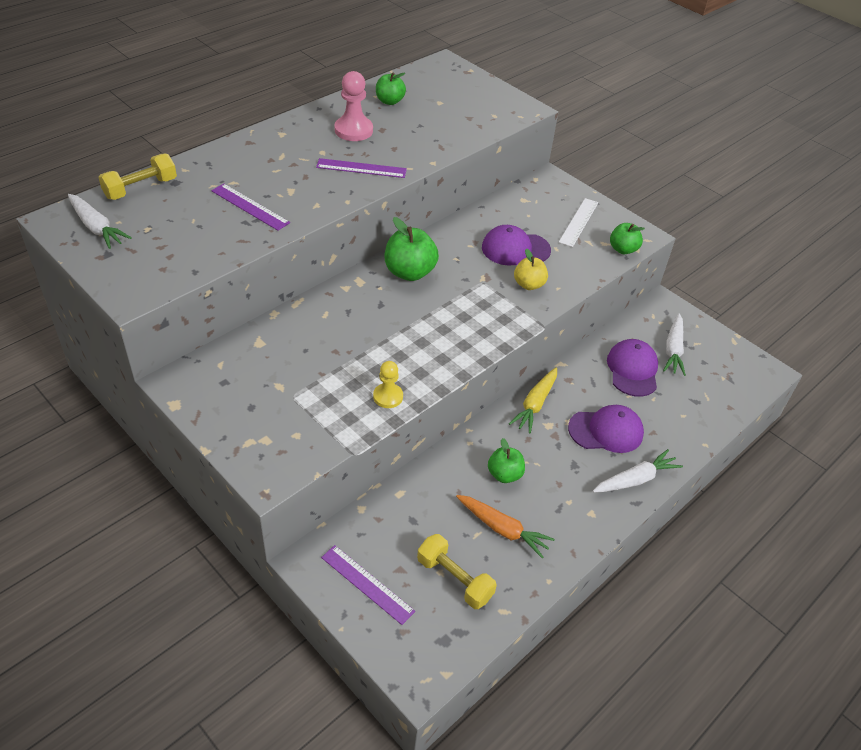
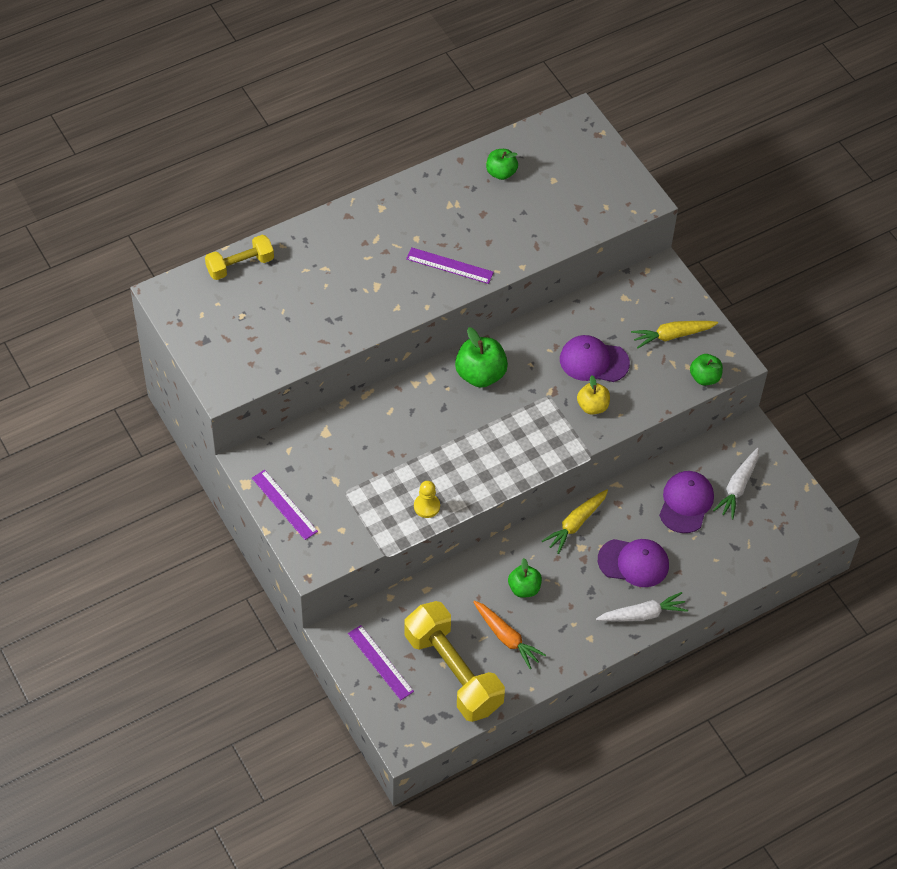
camera: 15 degrees right, 10 degrees up
(97, 227) = (198, 308): white carrot -> none
(250, 207) = (336, 301): purple ruler -> purple ruler (284, 505)
(353, 130) = (454, 212): pink pawn -> none
(454, 579) = (453, 672): yellow dumbbell -> yellow dumbbell, size x1.78
(578, 222) = (672, 336): white ruler -> yellow carrot

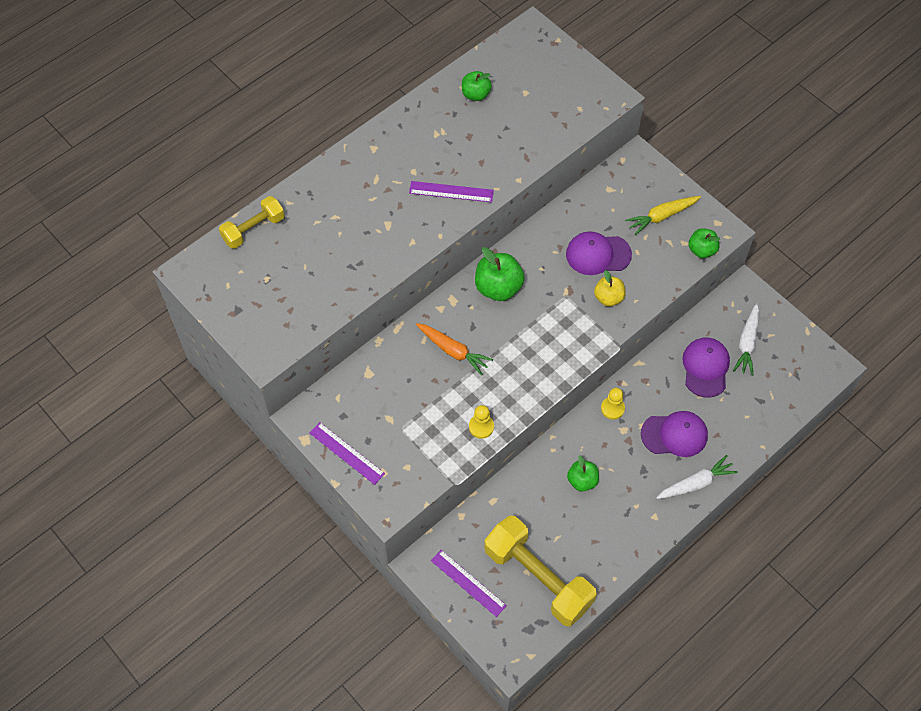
camera: 10 degrees left, 5 degrees up
(507, 638) = (579, 533): orange carrot -> orange carrot (453, 351)
(575, 524) = (612, 408): yellow carrot -> yellow pawn

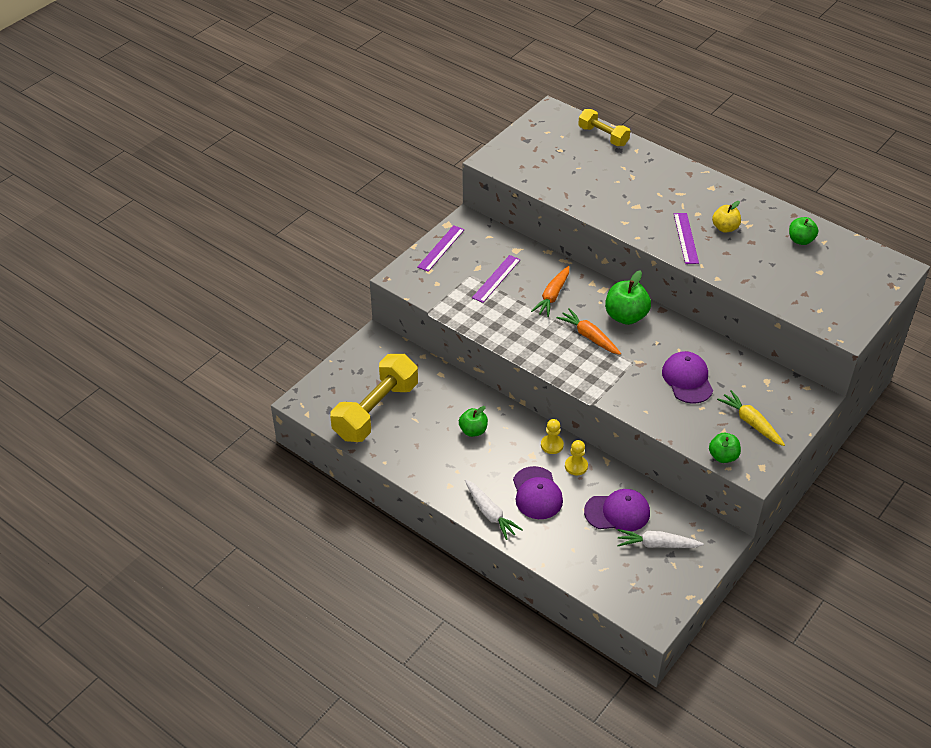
camera: 80 degrees right, 15 degrees down
(468, 583) = (364, 367): purple ruler -> purple ruler (496, 278)
(481, 427) = (484, 322): yellow pawn -> yellow pawn (576, 466)
(522, 328) = (589, 336): none -> orange carrot
(608, 298) = (642, 391): yellow apple -> yellow apple (725, 228)

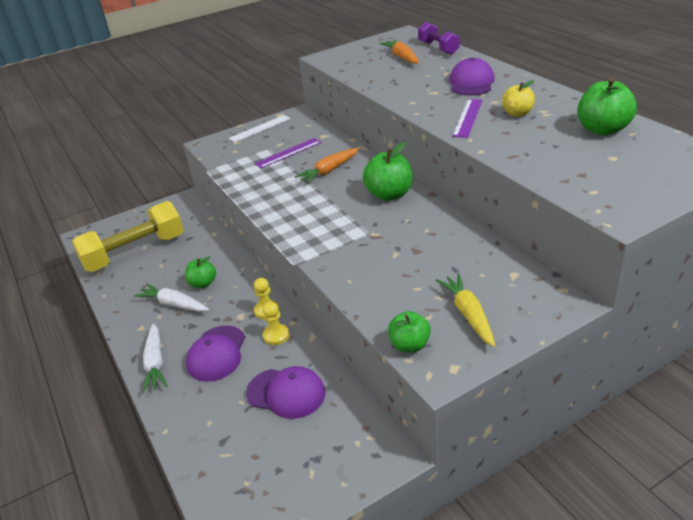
camera: 25 degrees right, 10 degrees down
(441, 248) = (260, 128): purple ruler -> white ruler
(589, 336) = (339, 206): orange carrot -> orange carrot (402, 57)
(603, 136) = (438, 48): yellow dumbbell -> purple dumbbell
(656, 544) = (306, 442): white carrot -> white carrot (173, 304)
(687, 379) = (418, 258): purple cap -> purple cap (471, 83)
(800, 240) = (602, 130): green apple -> green apple, size x1.59

